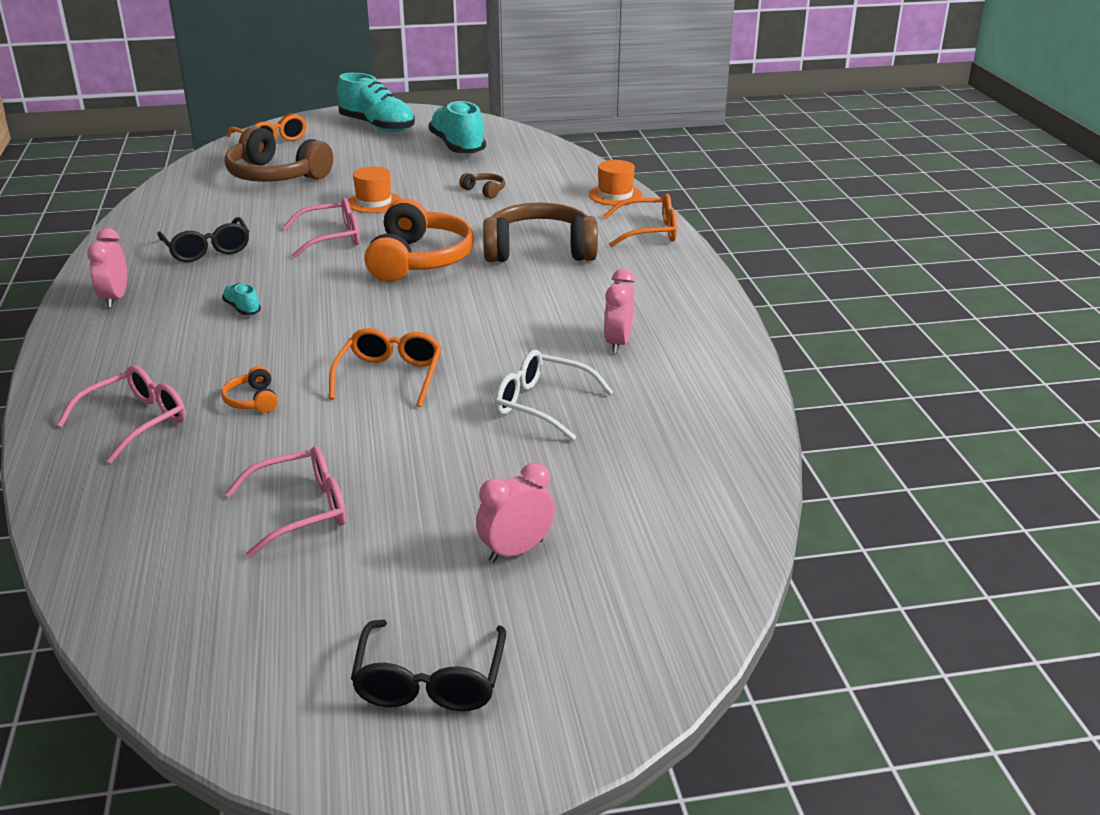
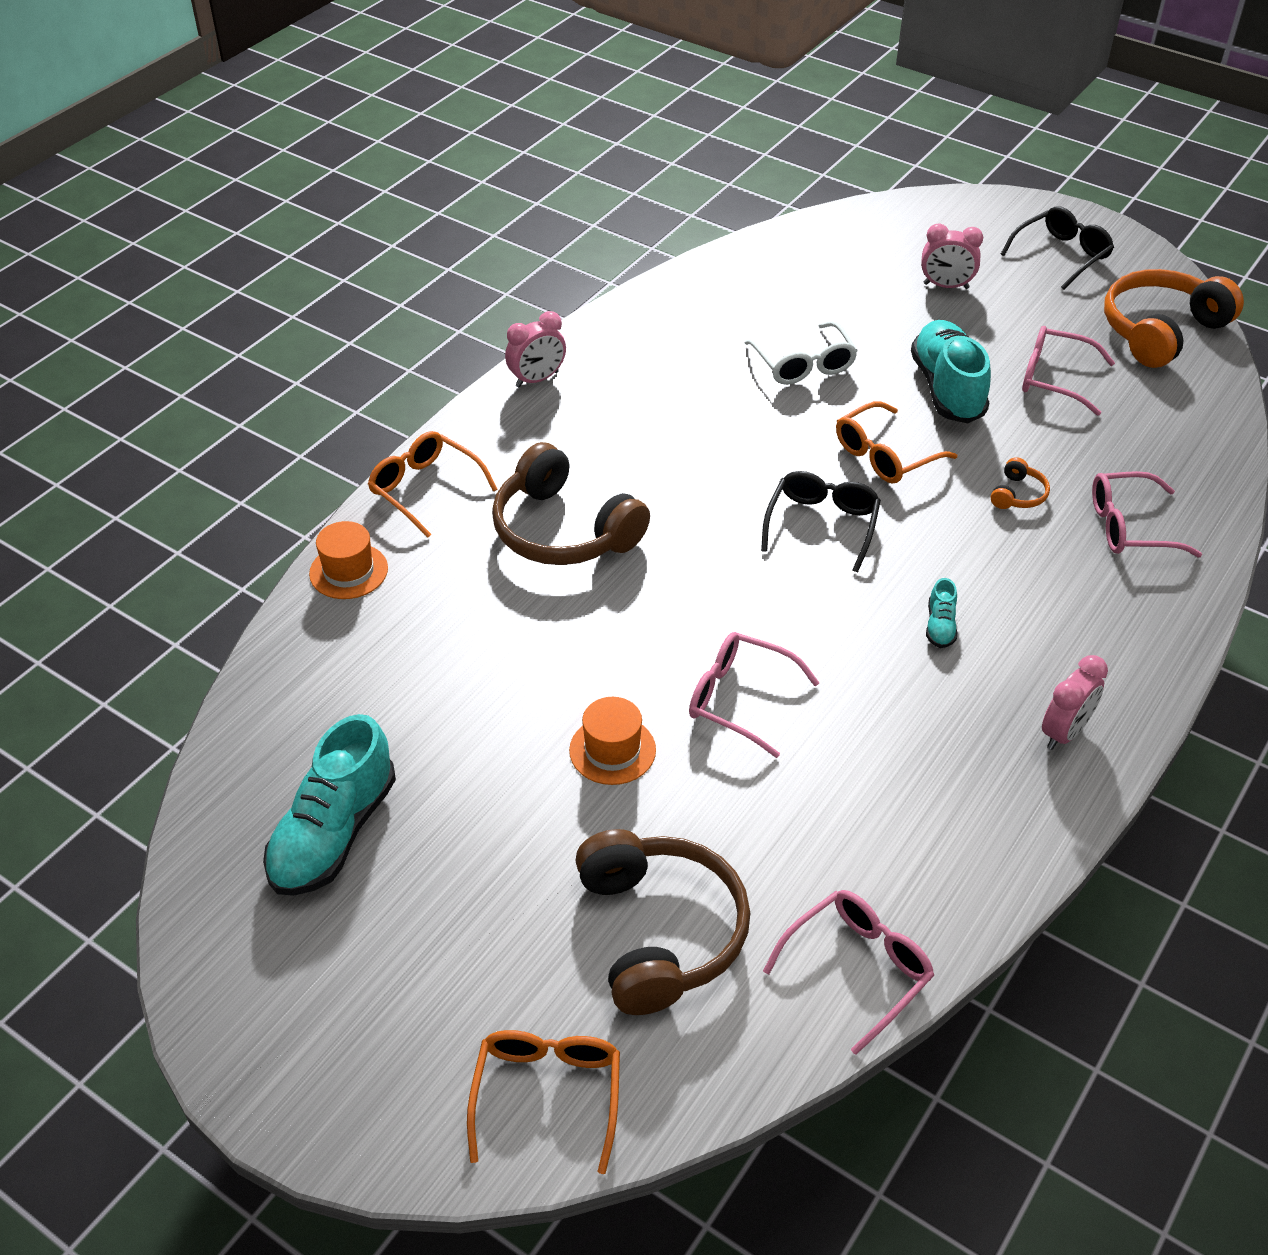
camera: 135 degrees left, 15 degrees up
(170, 198) = (857, 969): none -> pink glasses
(207, 249) = (900, 773): black glasses -> black glasses (822, 525)
(377, 126) = (344, 1010): turquoise shoe -> turquoise shoe (947, 388)
(419, 260) = (693, 593): orange headphones -> orange headphones (1160, 331)
(484, 191) = (461, 682): brown headphones -> none
(618, 343) = (670, 382): pink clock -> pink clock (537, 379)

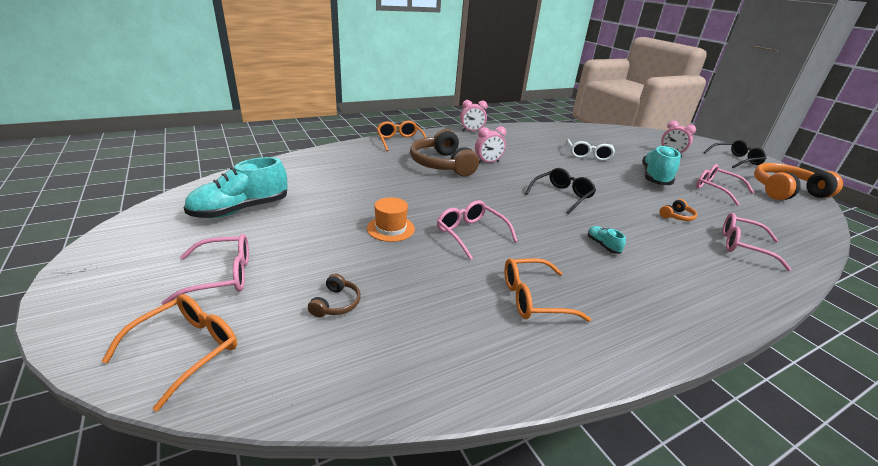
camera: 25 degrees right, 15 degrees down
(348, 571) = (347, 150): orange hat -> none
(660, 931) = (336, 303): brown headphones -> brown headphones, size x0.42
(857, 969) = (433, 375): pink glasses -> pink glasses (222, 276)
(885, 455) = (610, 186): orange glasses -> orange glasses (533, 298)
(940, 626) = (602, 245): turquoise shoe -> turquoise shoe turned 120 degrees clockwise
(1064, 732) = (659, 314): pink clock -> pink clock (488, 162)

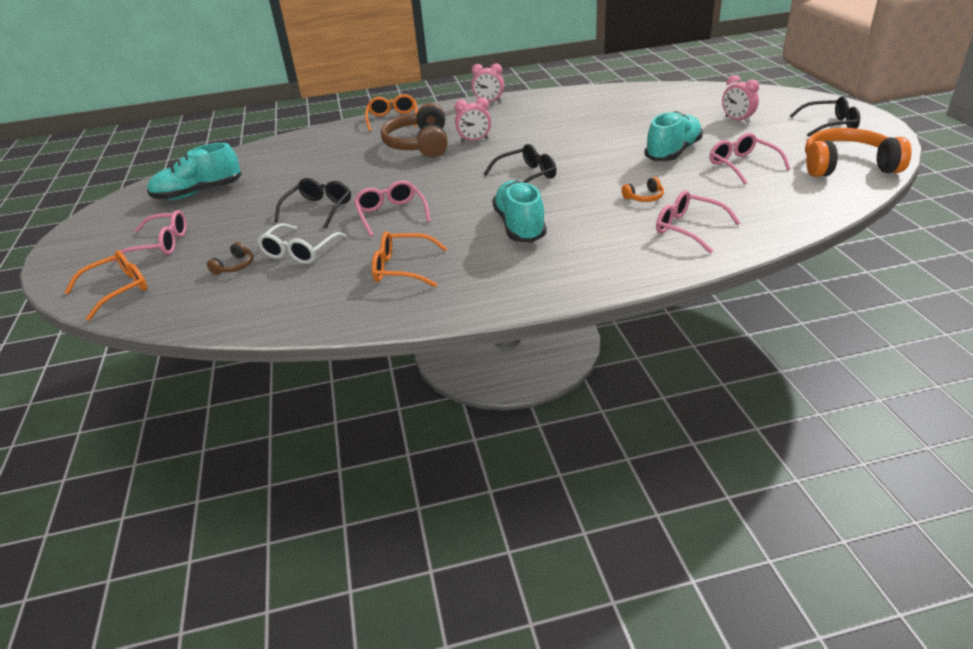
camera: 20 degrees right, 5 degrees up
(390, 228) = (318, 209): orange hat -> black glasses
(588, 155) = (612, 126): white glasses -> white glasses (300, 251)
(602, 245) = (519, 226): turquoise shoe -> turquoise shoe, size x2.26

